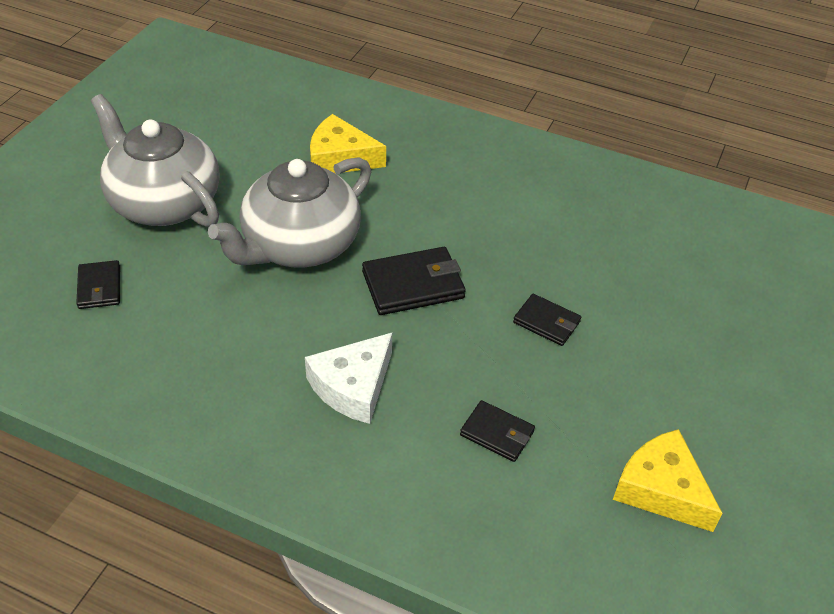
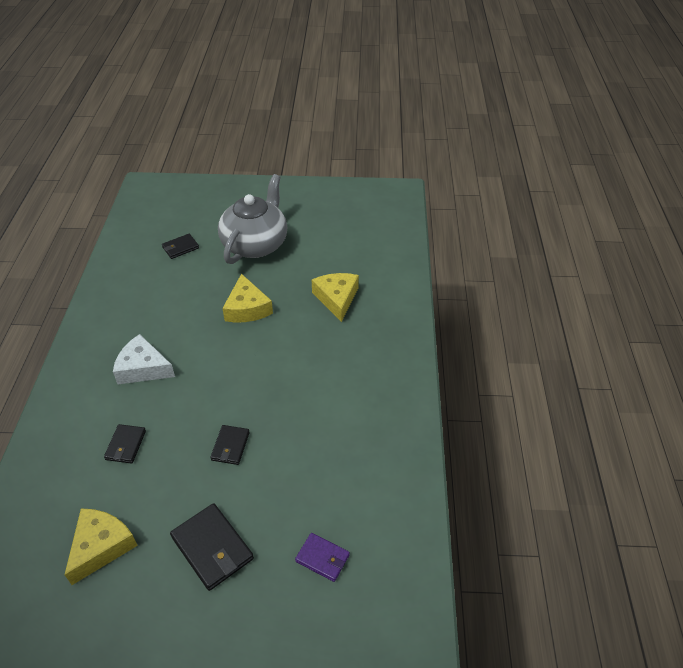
camera: 70 degrees right, 0 degrees up
(299, 245) = (247, 308): grey teapot -> yellow cheese
(413, 285) = (236, 369): black wallet -> black wallet (212, 548)
(734, 283) = (322, 558): none -> purple wallet

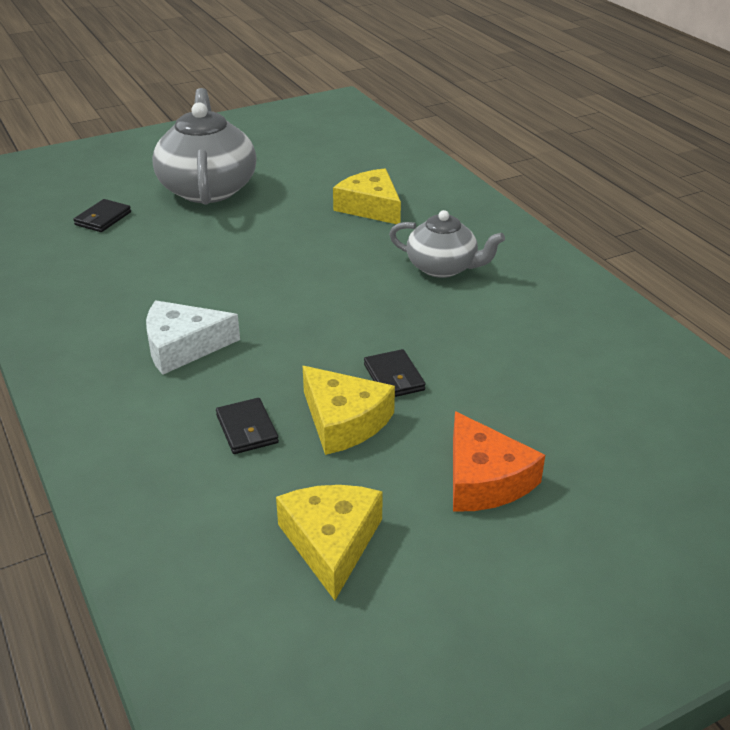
camera: 30 degrees left, 10 degrees down
(212, 548) = (484, 479): black wallet -> orange cheese
(247, 308) = (265, 247): yellow cheese -> yellow cheese (344, 421)
(322, 558) = (625, 432): purple wallet -> none
(335, 370) = (443, 267): none -> grey teapot

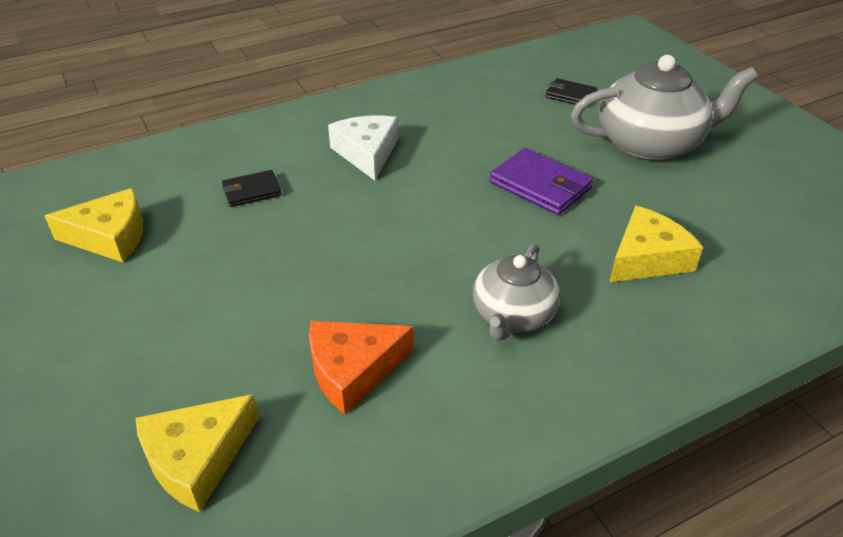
camera: 90 degrees right, 5 degrees up
(265, 245) = (540, 186): none -> purple wallet
(344, 421) = (248, 241): yellow cheese -> yellow cheese (197, 458)
(394, 377) = (305, 272): black wallet -> none
(484, 479) = (144, 326): orange cheese -> orange cheese (353, 370)

